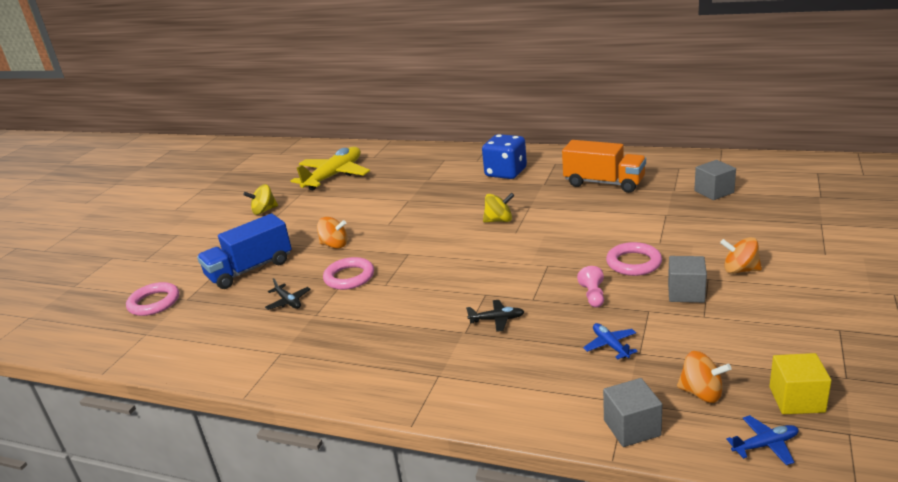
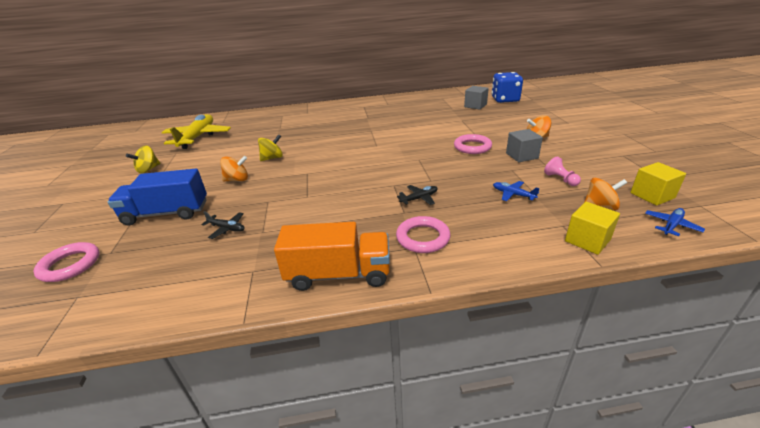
camera: 30 degrees left, 5 degrees up
(250, 269) = (166, 213): blue truck -> blue truck turned 60 degrees clockwise
(349, 277) = (270, 198): pink ring -> pink ring (423, 238)
(499, 220) = (357, 141): yellow spinning top -> yellow spinning top (272, 158)
(506, 173) = (335, 116): blue dice -> blue dice (505, 99)
(593, 296) = (468, 169): pink pawn -> pink pawn (560, 179)
(604, 183) = (406, 111): orange truck -> orange truck (338, 274)
(632, 428) = (587, 240): grey cube -> yellow cube

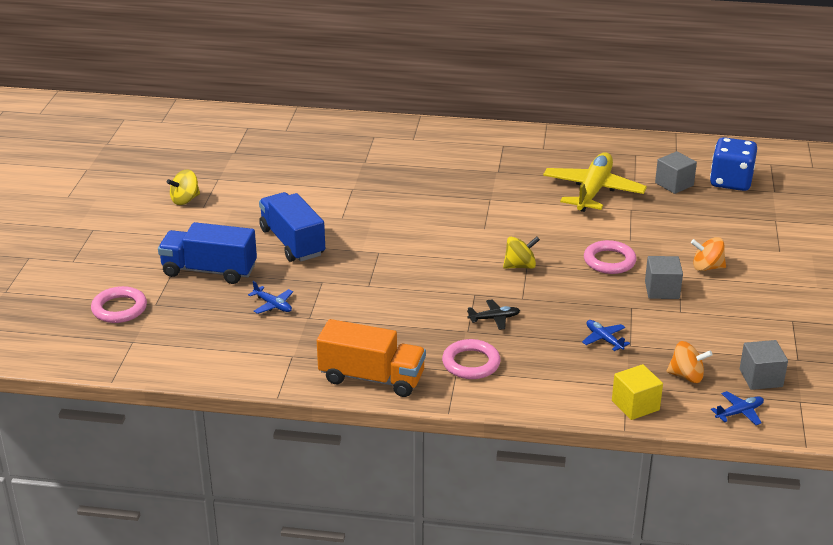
camera: 15 degrees right, 0 degrees up
(198, 137) = (248, 155): yellow plane -> yellow plane (593, 191)
(227, 228) = (273, 305): black plane -> blue plane
(237, 180) = (292, 242): orange spinning top -> blue truck
(272, 158) = (342, 217): yellow spinning top -> yellow spinning top (520, 266)
(560, 179) = (677, 334): pink pawn -> none
(652, 195) = (761, 378): yellow cube -> grey cube

